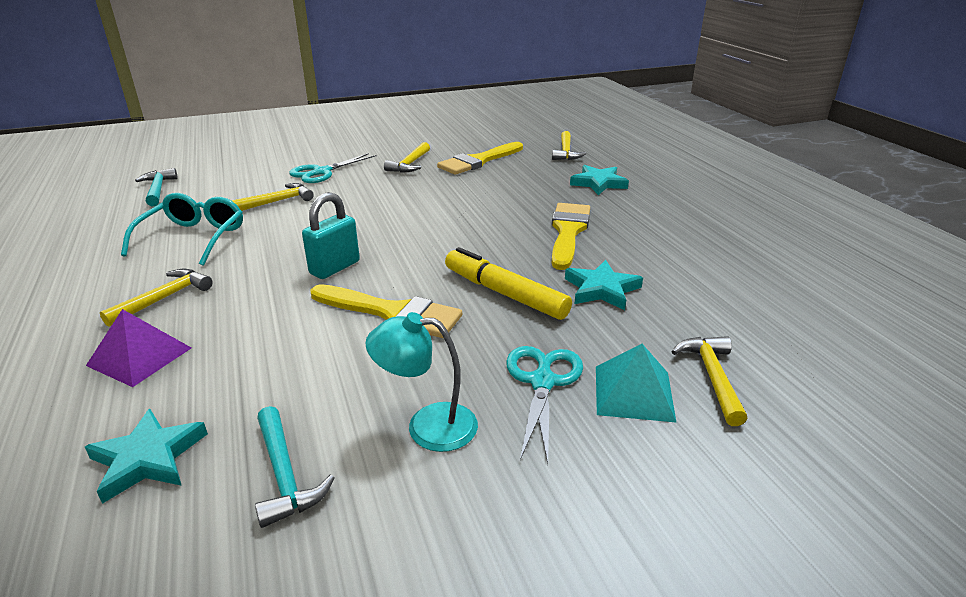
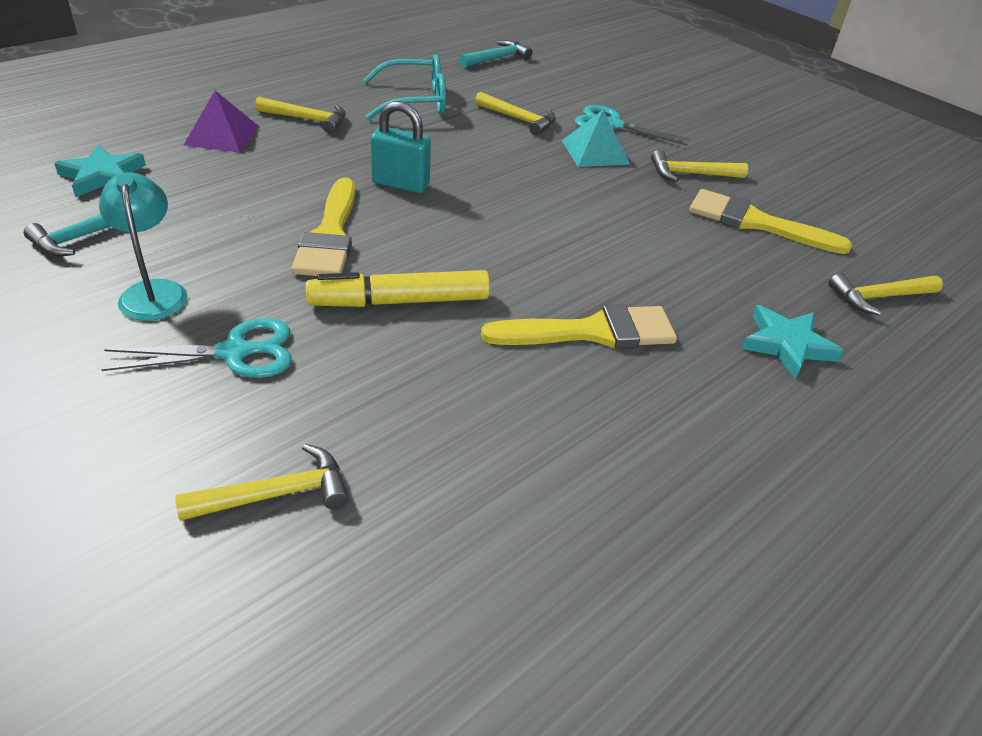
camera: 65 degrees right, 10 degrees up
(505, 294) = (400, 301): yellow marker -> yellow marker turned 120 degrees counterclockwise
(601, 289) = (448, 378): turquoise star -> none
(633, 392) = (229, 424): turquoise pyramid -> turquoise pyramid (595, 152)

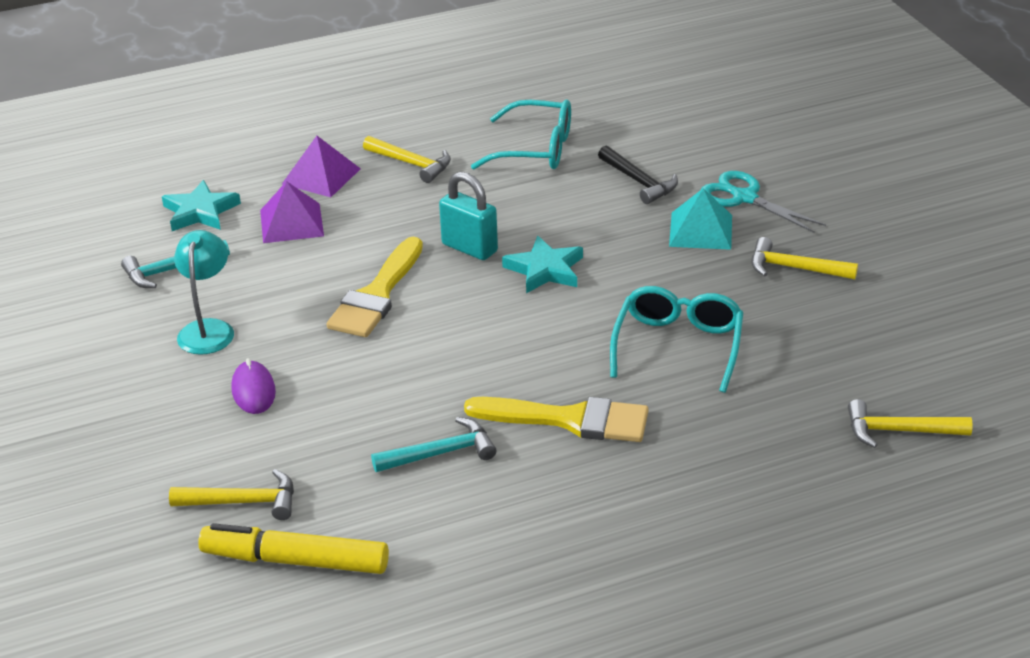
camera: 25 degrees right, 5 degrees down
(208, 178) = (291, 223): none -> purple pyramid
(234, 352) = (253, 391): turquoise scissors -> purple mouse
(400, 301) = (410, 367): yellow marker -> yellow marker (296, 561)
(497, 58) = (663, 96): turquoise hammer -> turquoise hammer (441, 453)
(519, 119) = (639, 182): yellow hammer -> black hammer
(643, 248) = (678, 346): none -> turquoise glasses
(756, 223) = (826, 334): yellow brush -> none
(787, 345) = (755, 461): turquoise star -> turquoise star (545, 270)

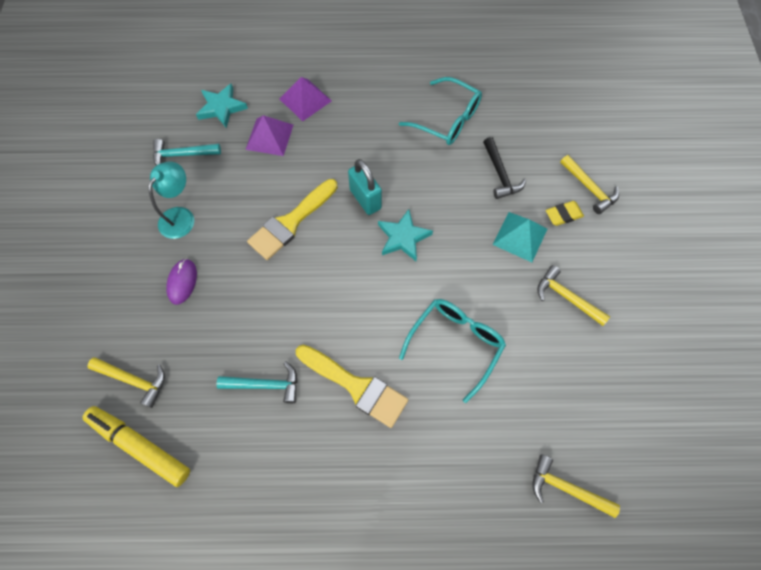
camera: 20 degrees right, 30 degrees up
(412, 164) = (364, 107): yellow hammer -> yellow hammer (589, 188)
(745, 198) = (563, 215): turquoise scissors -> yellow eraser

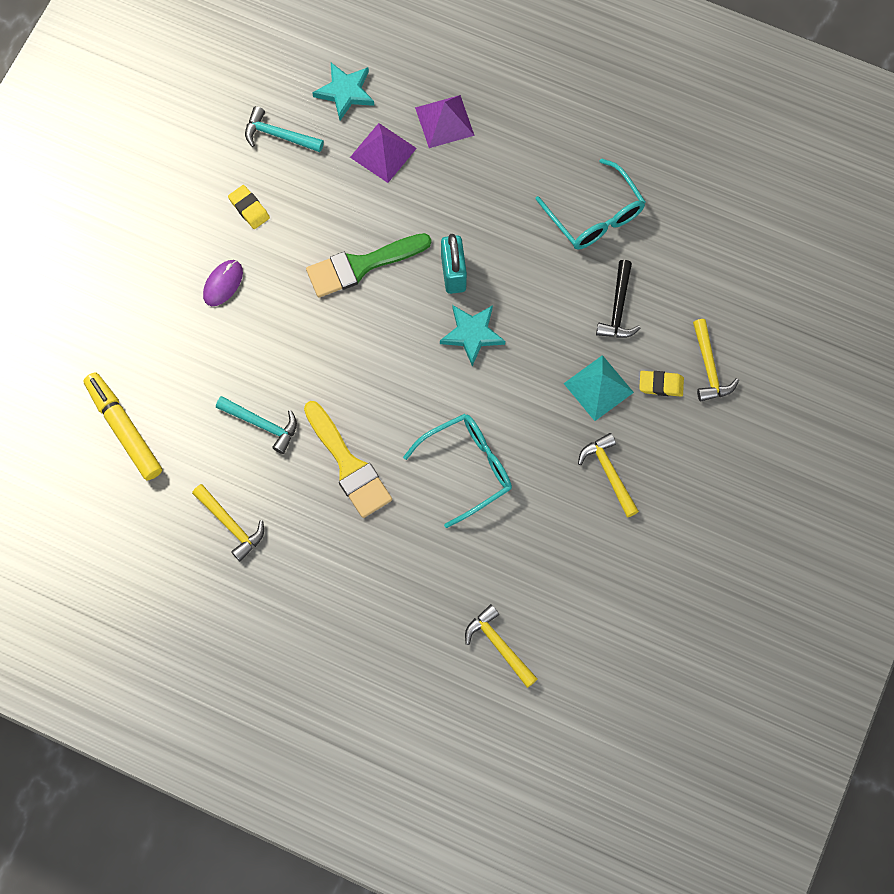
camera: 25 degrees right, 5 degrees up
(134, 380) = (140, 364): yellow hammer -> yellow hammer (231, 525)
(181, 216) = (249, 208): turquoise lamp -> yellow eraser
(291, 222) = (361, 265): yellow brush -> green brush

